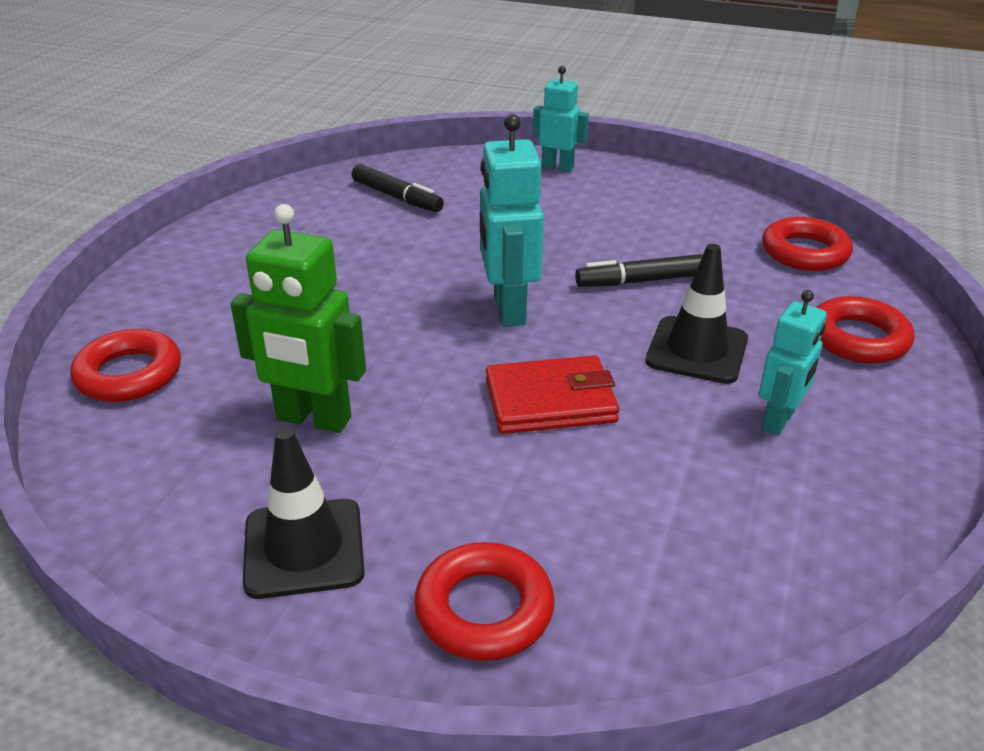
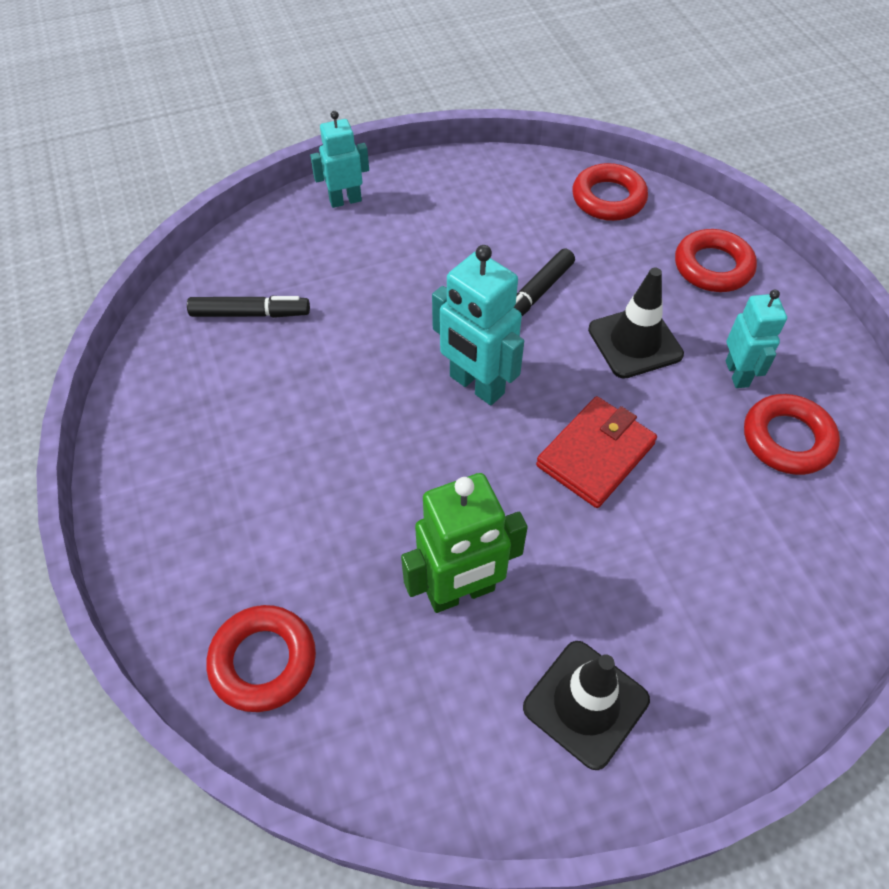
camera: 40 degrees left, 20 degrees up
(484, 609) = (735, 655): red ring -> red ring (787, 439)

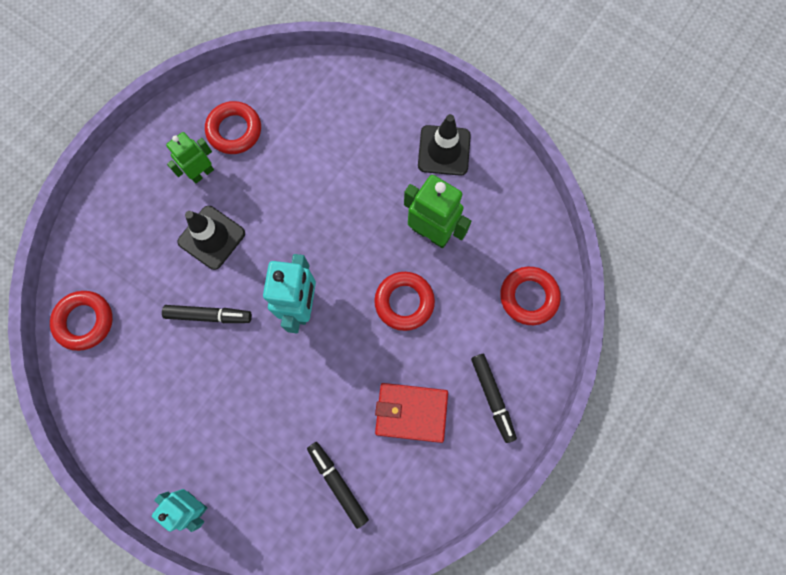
camera: 125 degrees left, 20 degrees up
(185, 518) = (492, 397): none -> black marker
(595, 455) = (308, 216): red wallet -> red wallet (411, 412)
(713, 267) = (117, 225): red ring -> red ring (404, 302)
(737, 374) = (202, 173): turquoise robot -> green robot

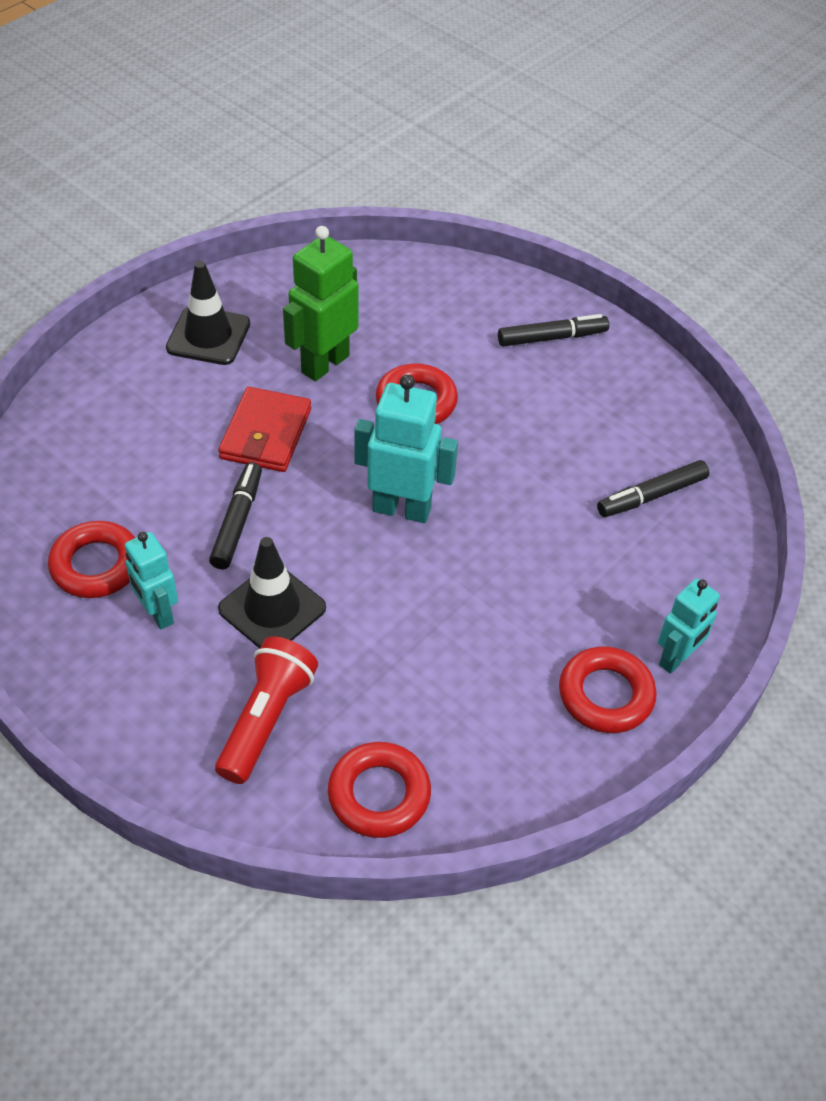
camera: 85 degrees left, 25 degrees down
(132, 249) = (266, 719): none -> red flashlight
(202, 173) = (158, 613): green robot -> turquoise robot
(209, 315) = (398, 621): black marker -> black marker (237, 521)
(411, 412) = (564, 413): red wallet -> red wallet (266, 434)
(528, 297) = (430, 288): red ring -> red ring (605, 695)

